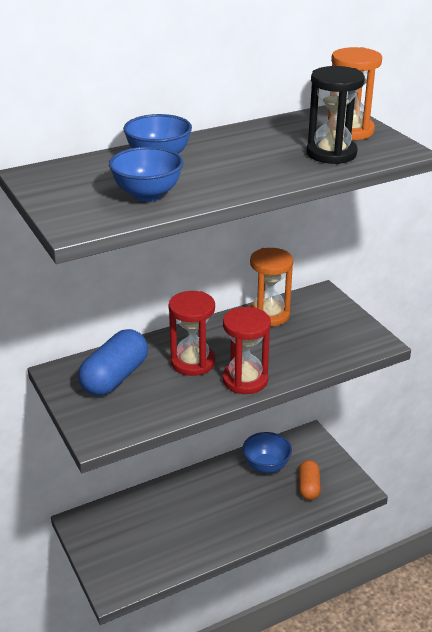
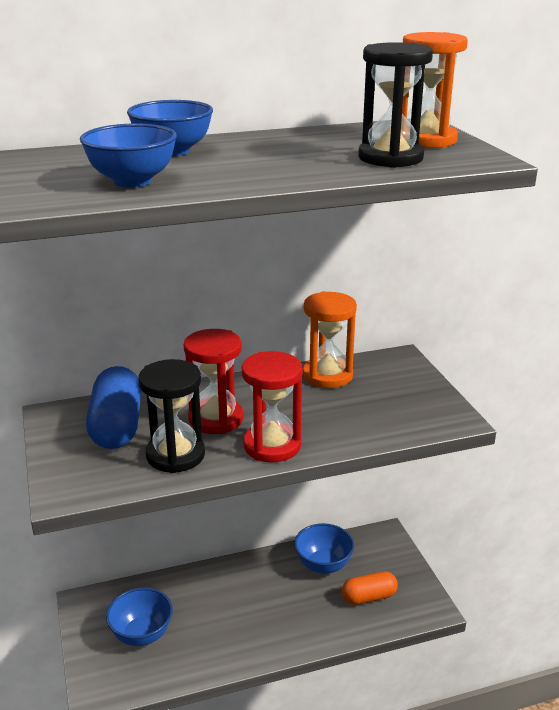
camera: 10 degrees right, 5 degrees down
(115, 377) = (117, 426): blue capsule -> blue capsule turned 45 degrees counterclockwise
(134, 541) = (142, 634): none -> blue bowl
(172, 396) = (175, 455): none -> black hourglass
(308, 487) = (369, 597): orange capsule -> orange capsule turned 60 degrees clockwise

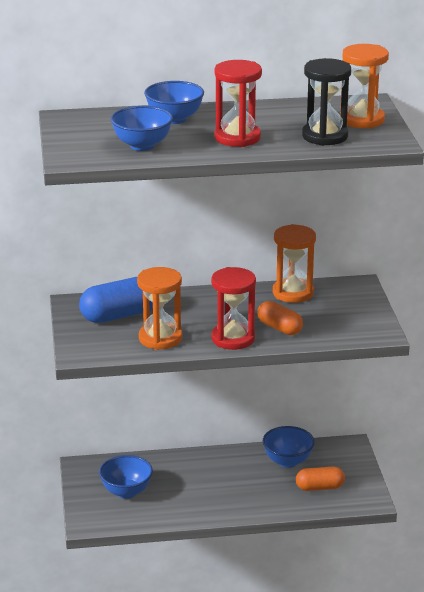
camera: 10 degrees right, 0 degrees up
(117, 426) = (120, 315): blue capsule -> blue capsule turned 60 degrees clockwise
(175, 455) = (160, 338): black hourglass -> orange hourglass
(216, 419) = (195, 317): red hourglass -> red hourglass (237, 138)
(327, 424) = (279, 328): none -> orange capsule

